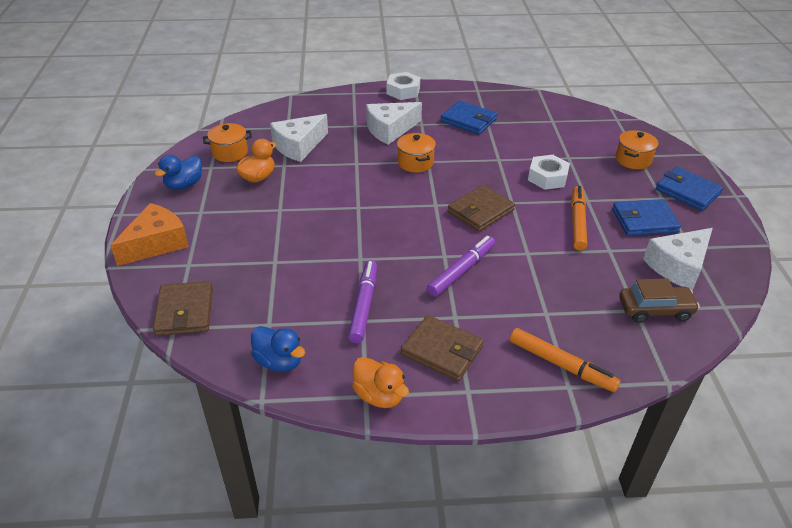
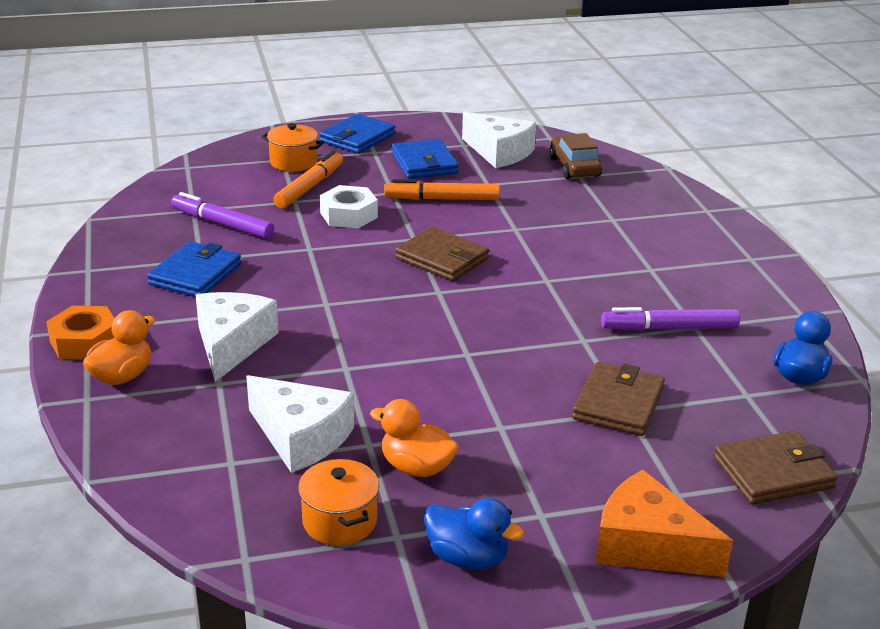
camera: 100 degrees left, 10 degrees down
(379, 395) = (796, 306): orange duck -> orange duck (122, 376)
(390, 130) = (231, 344): white cheese -> white cheese turned 135 degrees counterclockwise
(403, 91) = (85, 342): white nut -> orange nut
(415, 163) = (333, 313): orange pot -> none
(442, 350) = (707, 274): brown wallet -> brown wallet (618, 404)
(461, 270) = (569, 268): purple marker -> purple marker (222, 224)
(561, 365) = (682, 213): orange marker -> orange marker (310, 187)

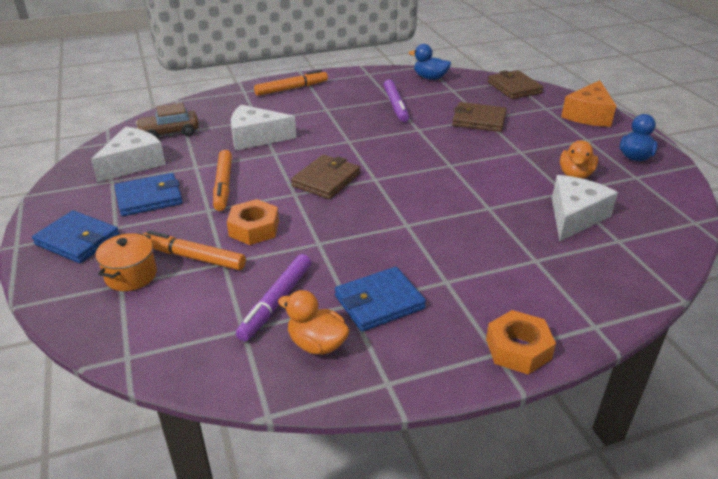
camera: 95 degrees left, 5 degrees up
(122, 376) = (555, 312): orange duck -> orange duck (317, 344)
(195, 274) = (379, 302): blue wallet -> blue wallet turned 45 degrees counterclockwise
(231, 344) = (483, 262): white cheese -> white cheese (256, 138)
(339, 521) = (639, 195): orange pot -> none
(348, 215) = (254, 229): white nut -> orange nut
(722, 245) = (291, 89): none -> orange marker

